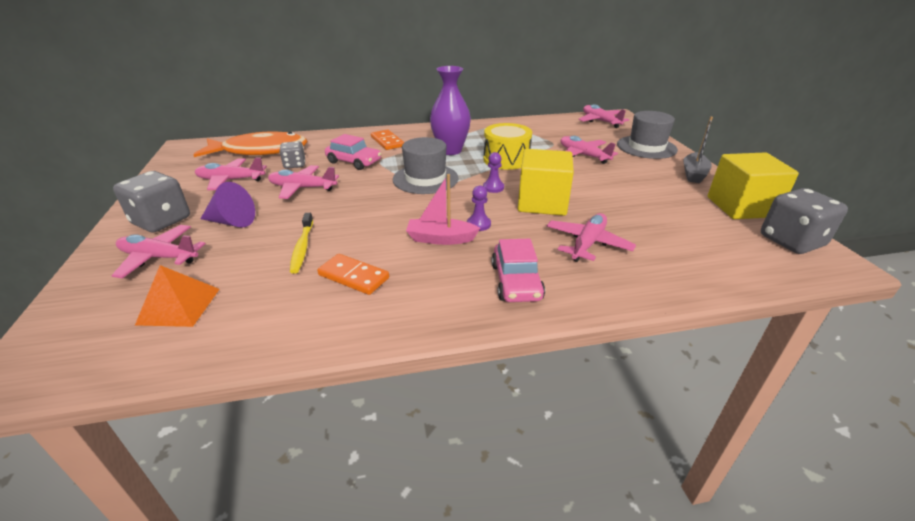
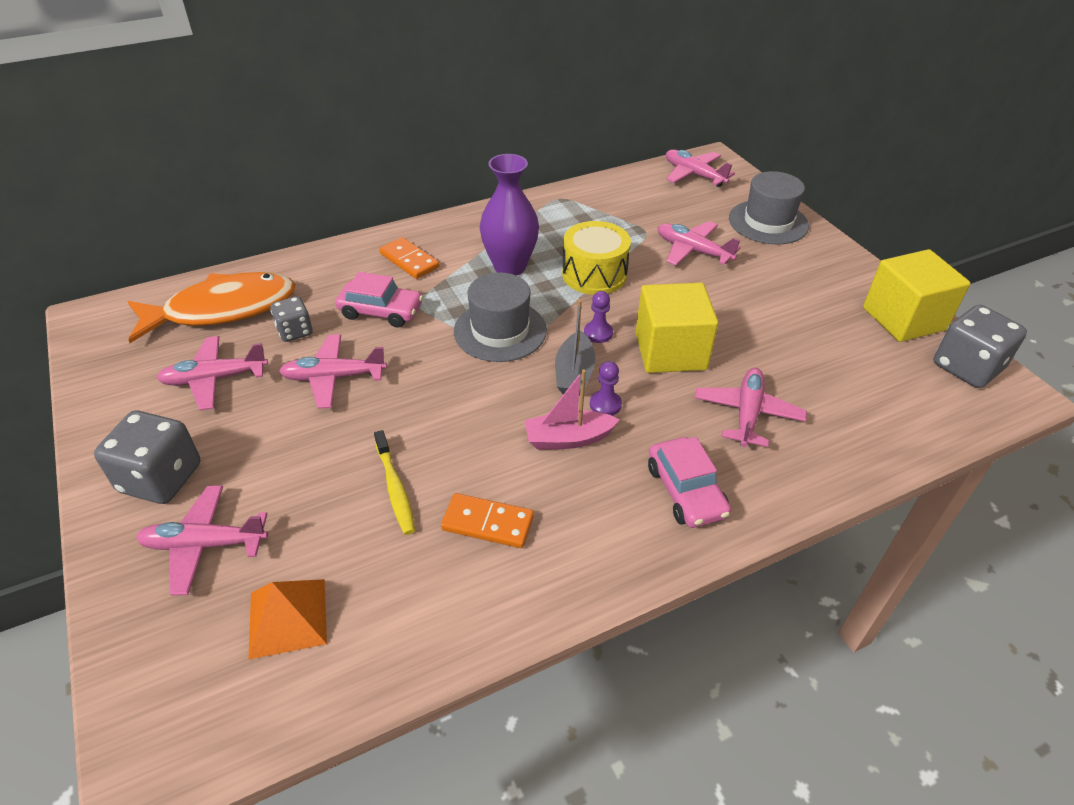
camera: 15 degrees left, 10 degrees up
(232, 222) = (268, 461): purple cone -> none
(693, 174) = (837, 267): grey boat -> grey boat (574, 374)

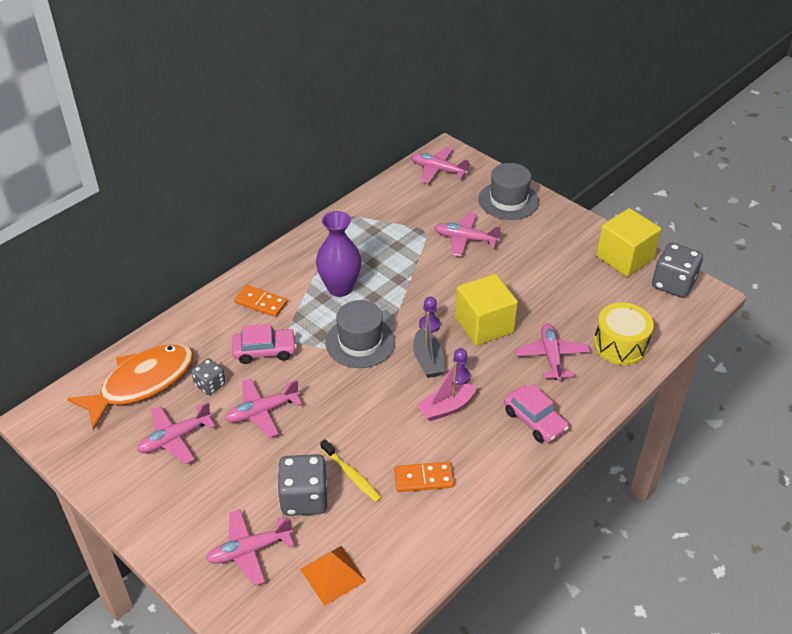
camera: 20 degrees left, 0 degrees up
(161, 478) = (187, 518): grey dice -> grey dice (304, 498)
(594, 274) = (404, 278): yellow drum -> yellow drum (620, 345)

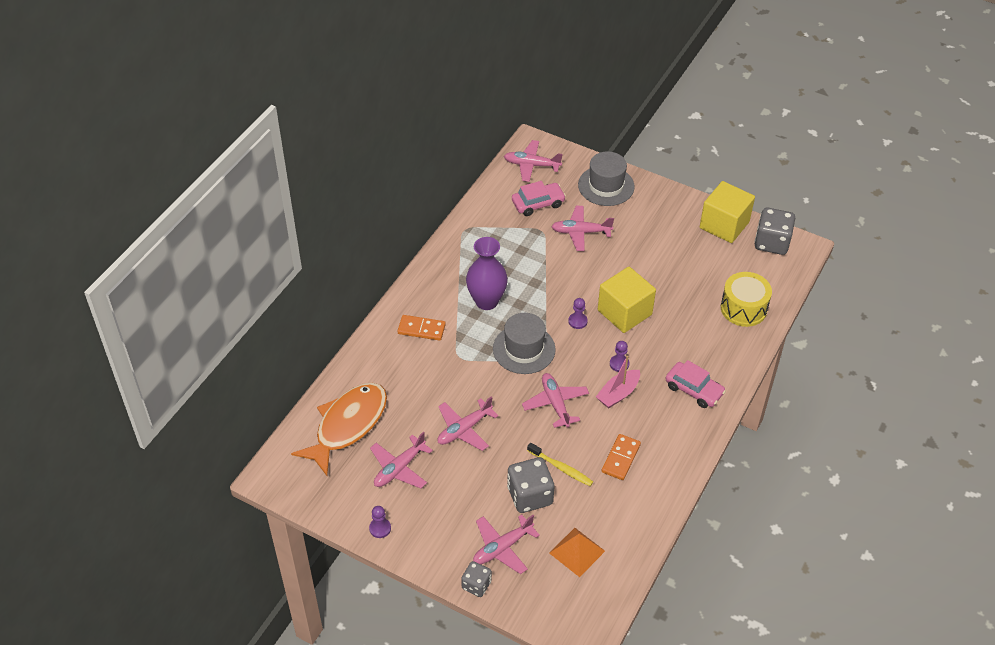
camera: 15 degrees left, 5 degrees up
(125, 498) = (380, 528): none -> purple pawn
(210, 385) = (408, 414): grey dice -> grey dice (476, 585)
(265, 351) = (444, 374): pink car -> pink car (538, 203)
(423, 478) = (620, 458): orange domino -> orange domino turned 45 degrees counterclockwise
(428, 360) = (588, 354): grey boat -> none
(551, 356) = (690, 330): pink plane -> pink plane (555, 403)

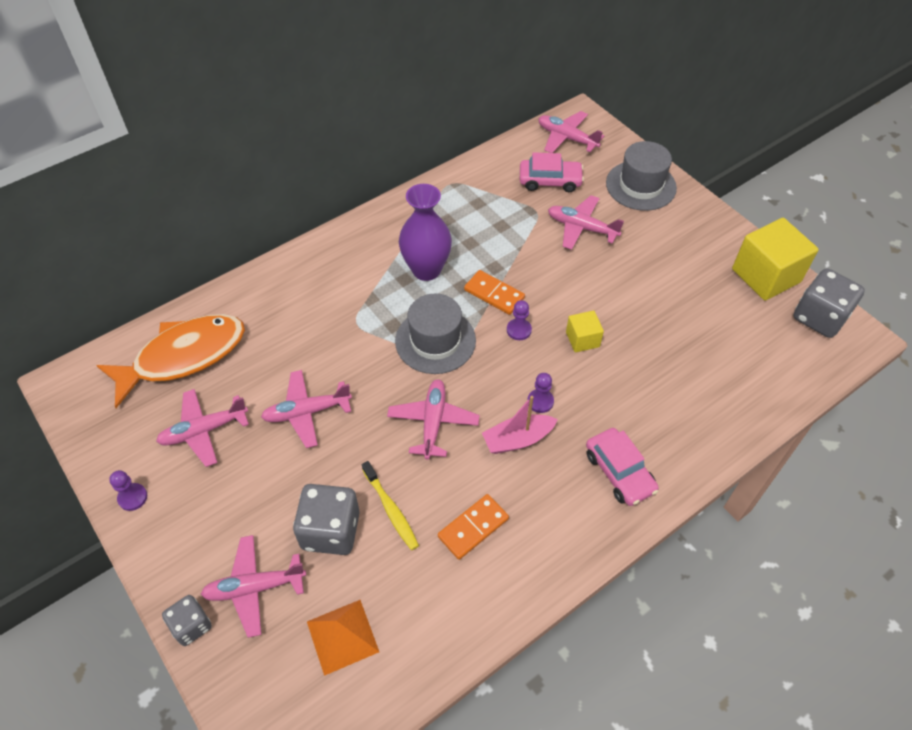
camera: 25 degrees right, 5 degrees up
(421, 329) = (335, 276): orange domino -> orange domino (494, 294)
(624, 312) = (582, 339): yellow cube -> yellow cube, size x0.52
(743, 308) = (740, 388): yellow drum -> none

